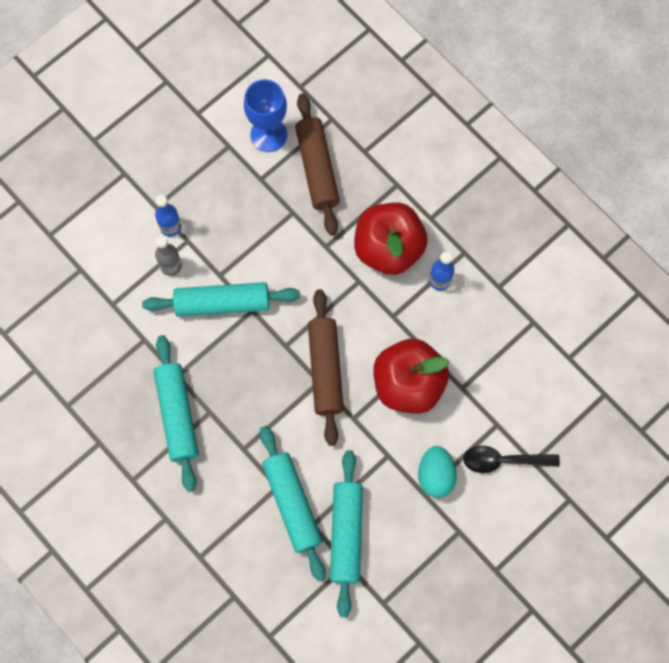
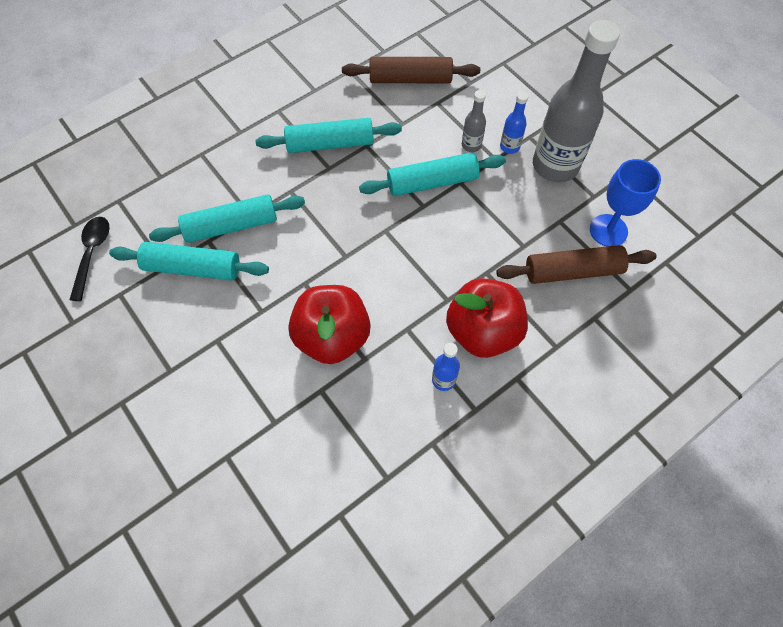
camera: 95 degrees right, 10 degrees down
(192, 182) = (555, 165): none -> grey bottle
(222, 303) = (432, 182): turquoise rolling pin -> turquoise rolling pin turned 75 degrees clockwise
(325, 369) = (357, 262): brown rolling pin -> brown rolling pin (410, 79)
(435, 475) = (232, 354): turquoise egg -> none
(503, 460) = (234, 424): black spoon -> black spoon (92, 254)

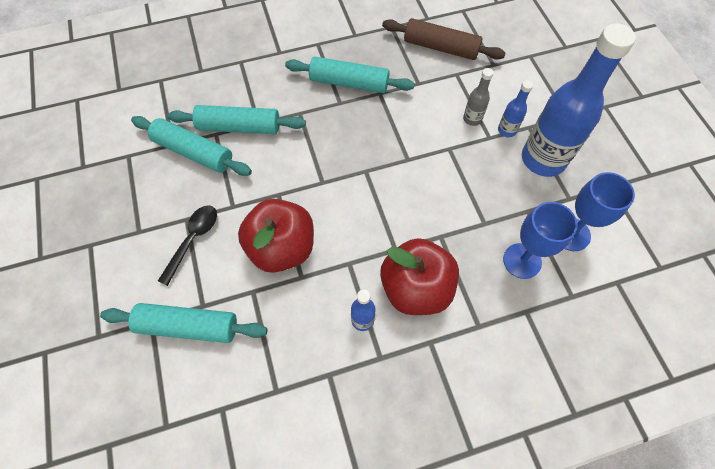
camera: 20 degrees right, 0 degrees up
(92, 254) = (122, 116): black spoon -> black spoon (193, 240)
(432, 182) = (424, 141): turquoise rolling pin -> turquoise rolling pin (188, 326)
(555, 165) = (543, 159): grey bottle -> blue bottle
(572, 271) = (522, 261): brown rolling pin -> blue goblet

